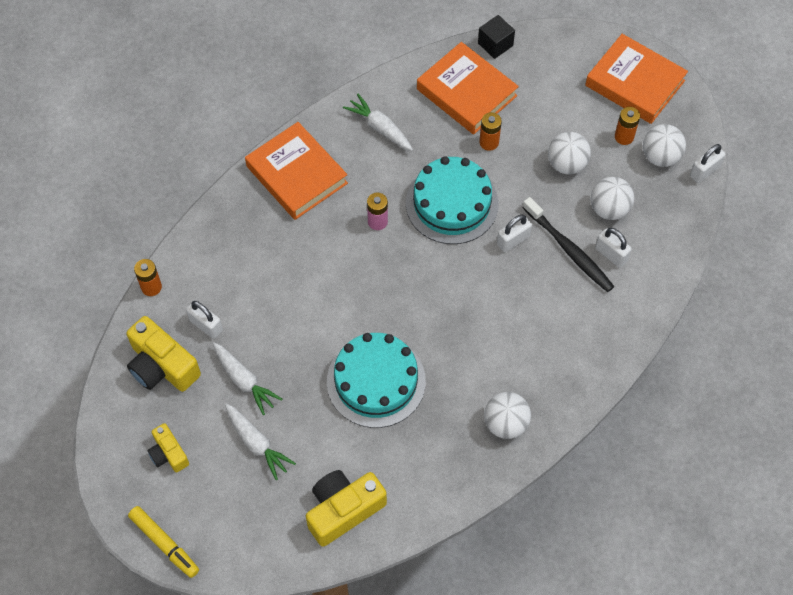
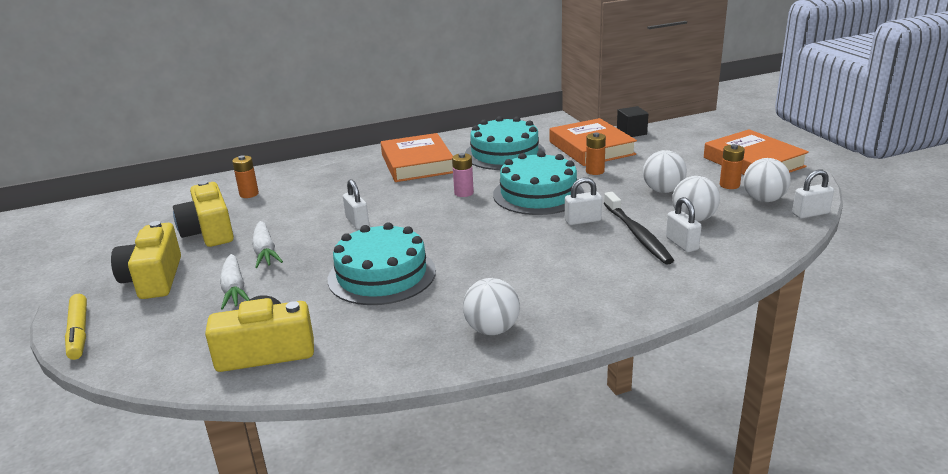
camera: 25 degrees right, 35 degrees down
(168, 454) = (154, 279): yellow camera -> yellow camera, size x1.73
(206, 325) = (268, 218): white padlock -> white padlock (357, 222)
(380, 128) = (504, 153): white carrot -> turquoise cake

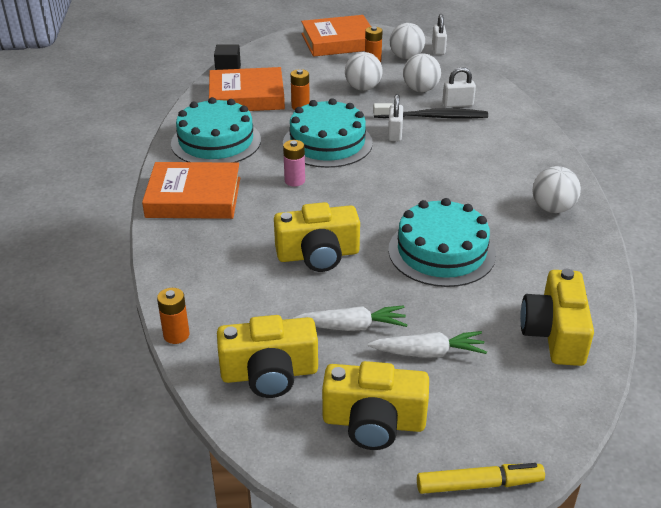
camera: 75 degrees left, 10 degrees up
(357, 222) = (318, 255): white padlock -> yellow camera

